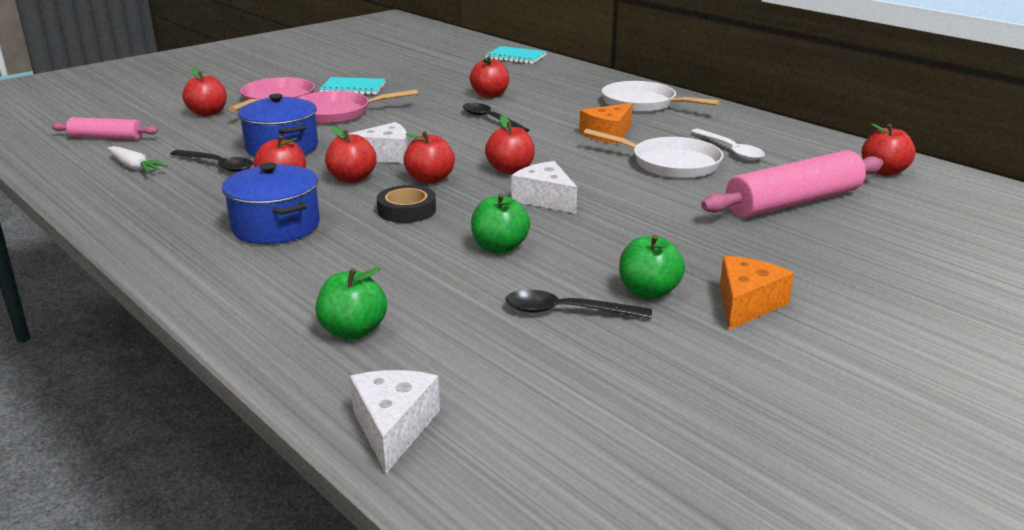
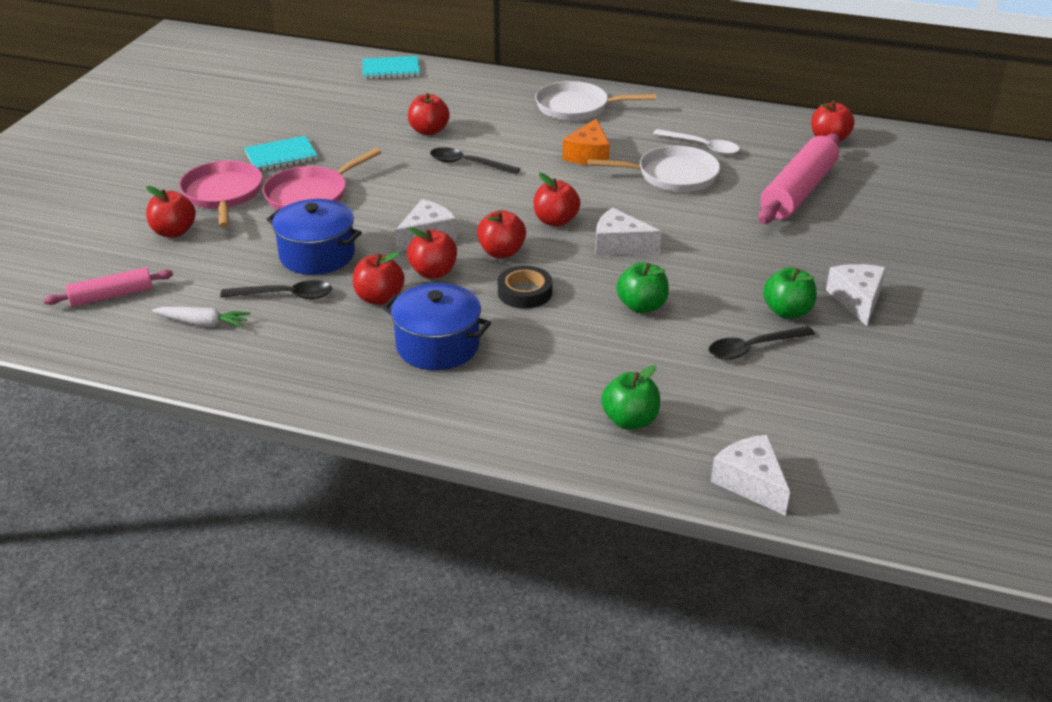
camera: 30 degrees left, 10 degrees up
(746, 304) = (857, 300): orange cheese -> white cheese

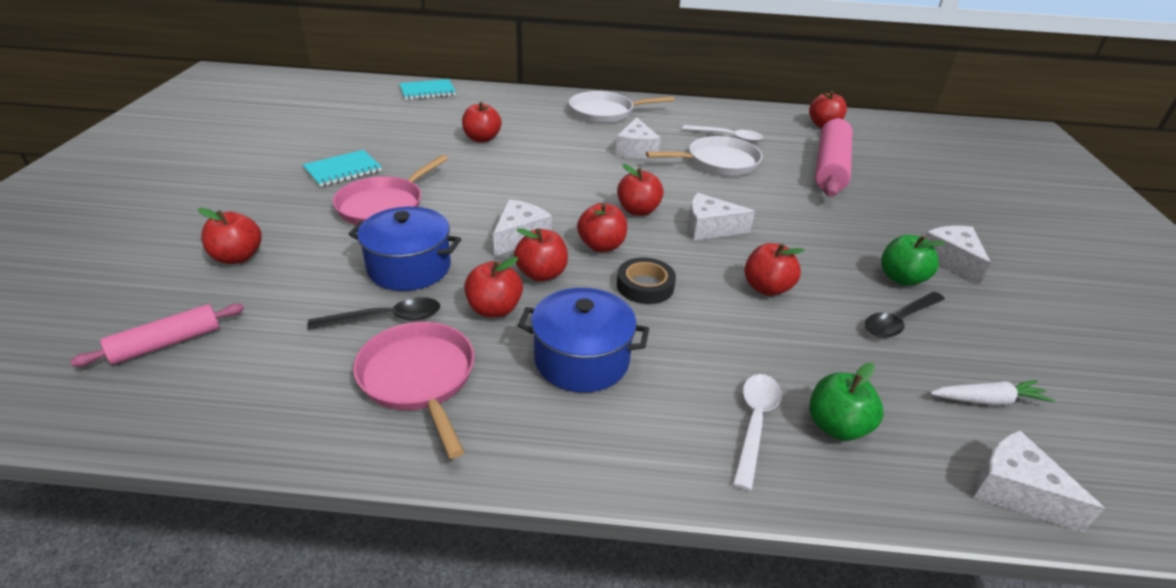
camera: 15 degrees left, 0 degrees up
(203, 323) = (292, 366): white carrot -> white carrot (987, 400)
(223, 194) = (288, 212): pink pan -> pink pan (419, 378)
(467, 164) = (530, 165): black spoon -> none
(560, 409) = (754, 424): none -> white spoon
(588, 155) = (636, 150): orange cheese -> white cheese
(642, 306) = (767, 288): green apple -> red apple

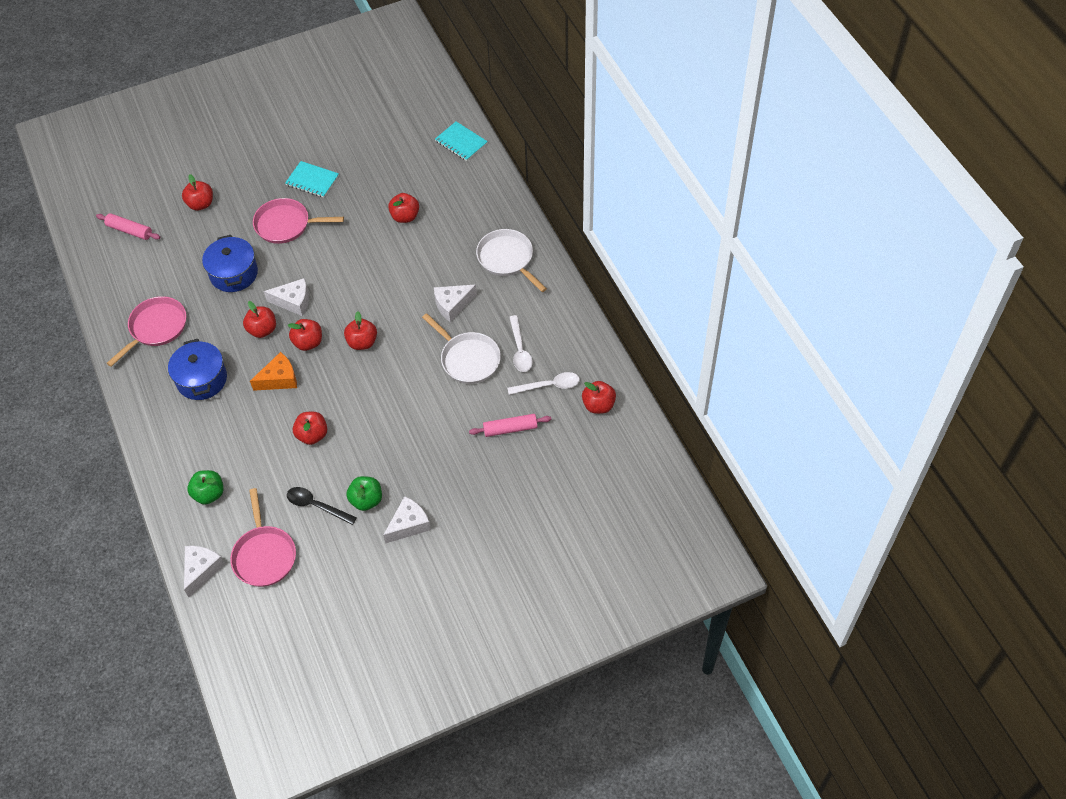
camera: 65 degrees right, 20 degrees up
(386, 318) = (188, 291): black spoon -> none
(494, 309) = (220, 327): red apple -> none
(645, 286) = (279, 379): black tape -> orange cheese
(709, 228) = (364, 386): white cheese -> none
(754, 424) = (194, 461): white spoon -> white spoon (549, 386)
(830, 168) = (510, 429): pink rolling pin -> pink rolling pin, size x0.56
(987, 400) = (264, 555): white carrot -> pink pan

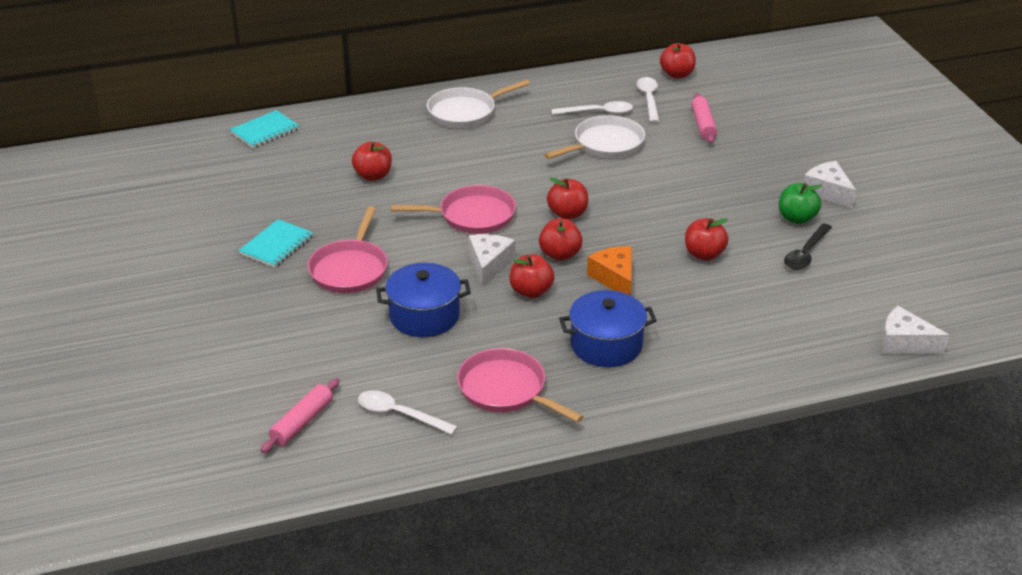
camera: 85 degrees left, 20 degrees down
(135, 276) = (399, 414): none -> white spoon
(201, 204) = (277, 348): red apple -> none
(209, 494) = (791, 337): green apple -> none
(264, 555) = (877, 293): pink pan -> pink pan (472, 216)
(452, 305) = (524, 150): white cheese -> none

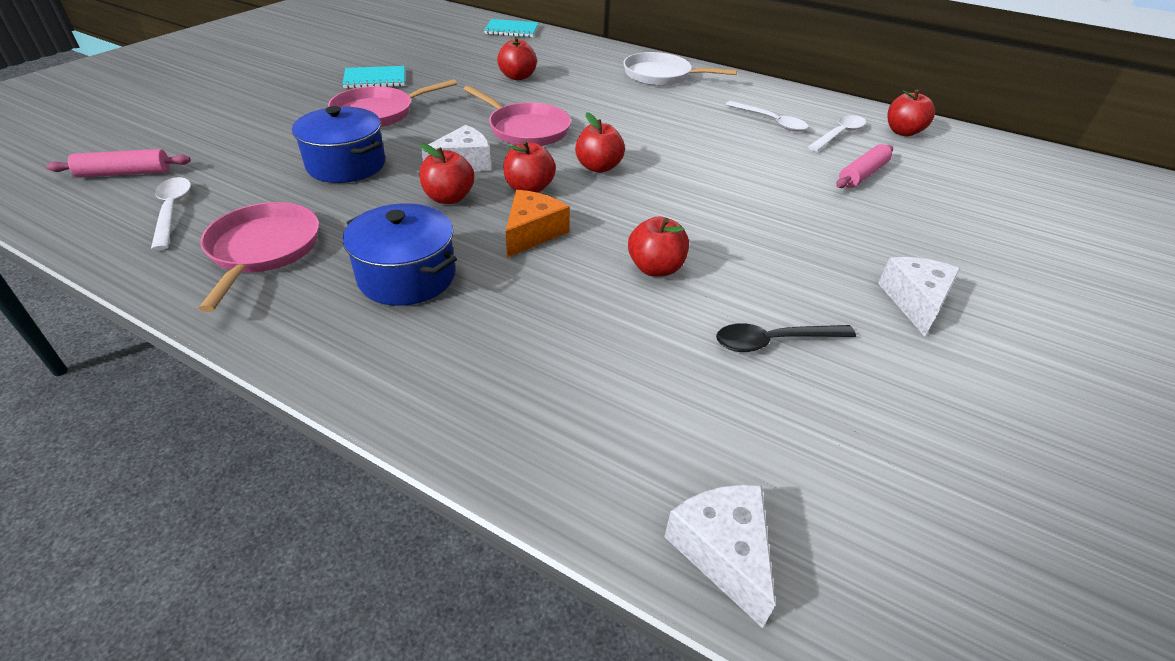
camera: 45 degrees right, 5 degrees up
(605, 144) = (733, 142): white pan -> none
(796, 218) = (826, 302): green apple -> none

